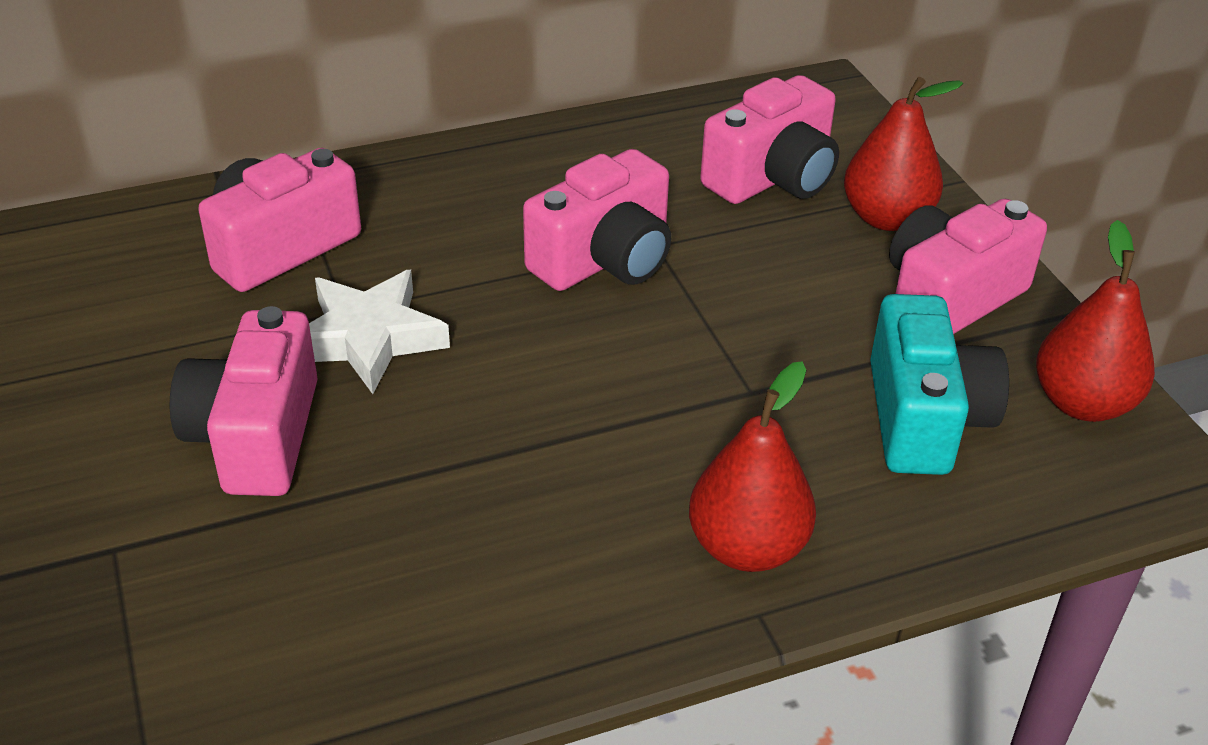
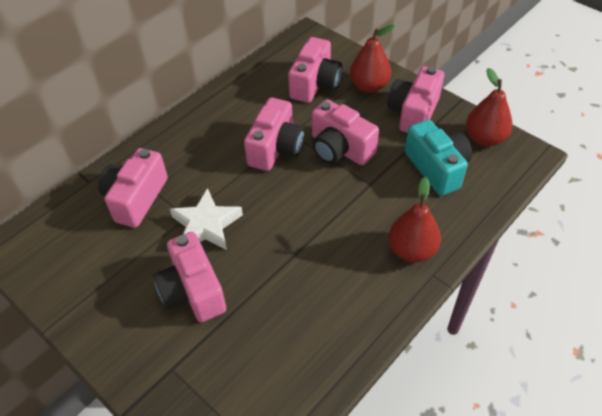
camera: 25 degrees left, 10 degrees up
(735, 306) = (340, 149): none -> pink camera

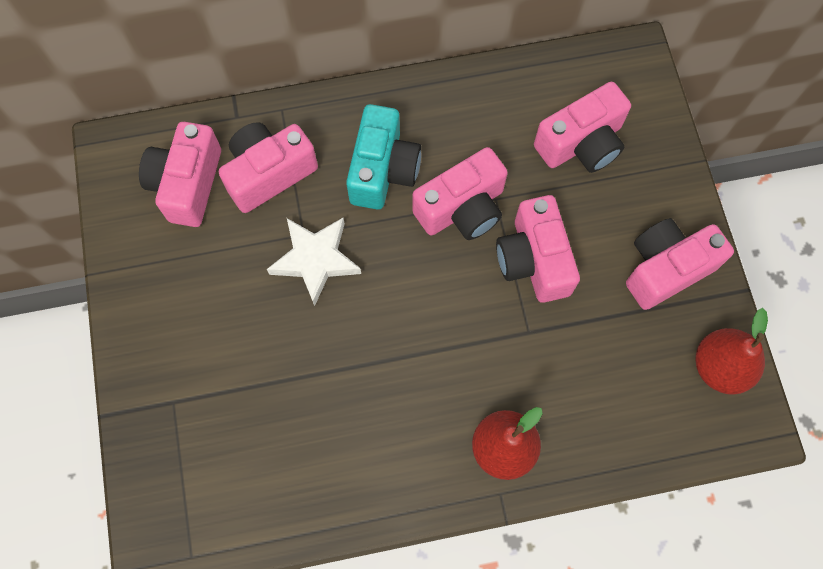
camera: 35 degrees right, 20 degrees up
(193, 290) = (249, 330): pink camera -> pink camera (187, 184)
(369, 86) = (645, 191): red pear -> none
(437, 168) = (623, 366): turquoise camera -> turquoise camera (383, 170)

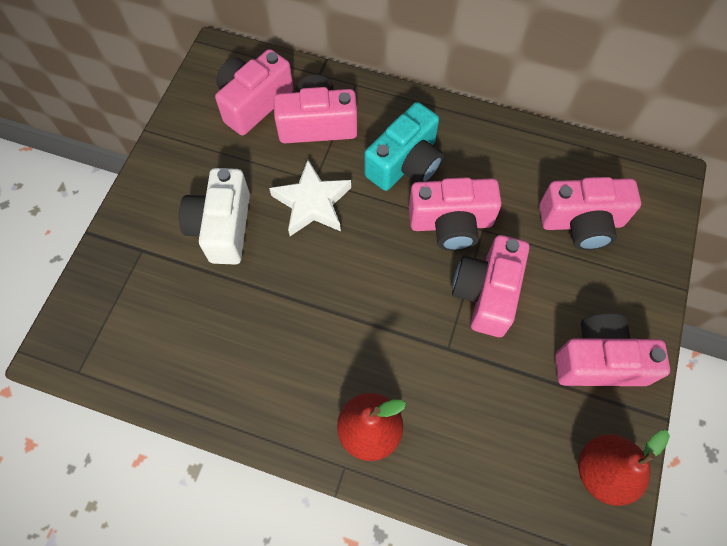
camera: 30 degrees right, 5 degrees down
(241, 333) = (222, 227): none -> white camera

